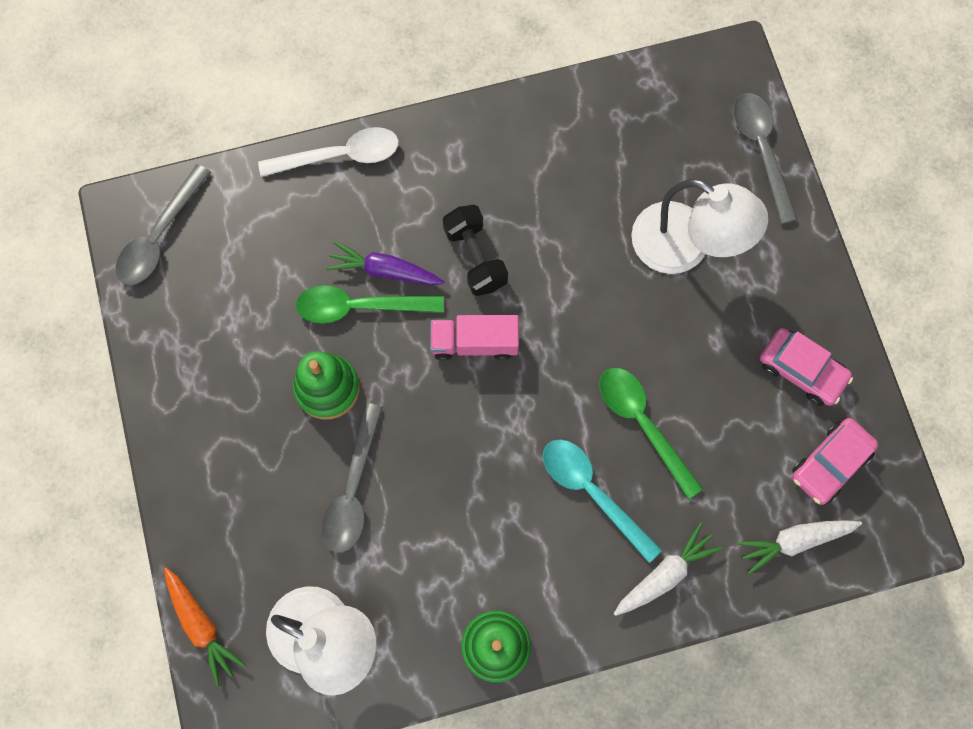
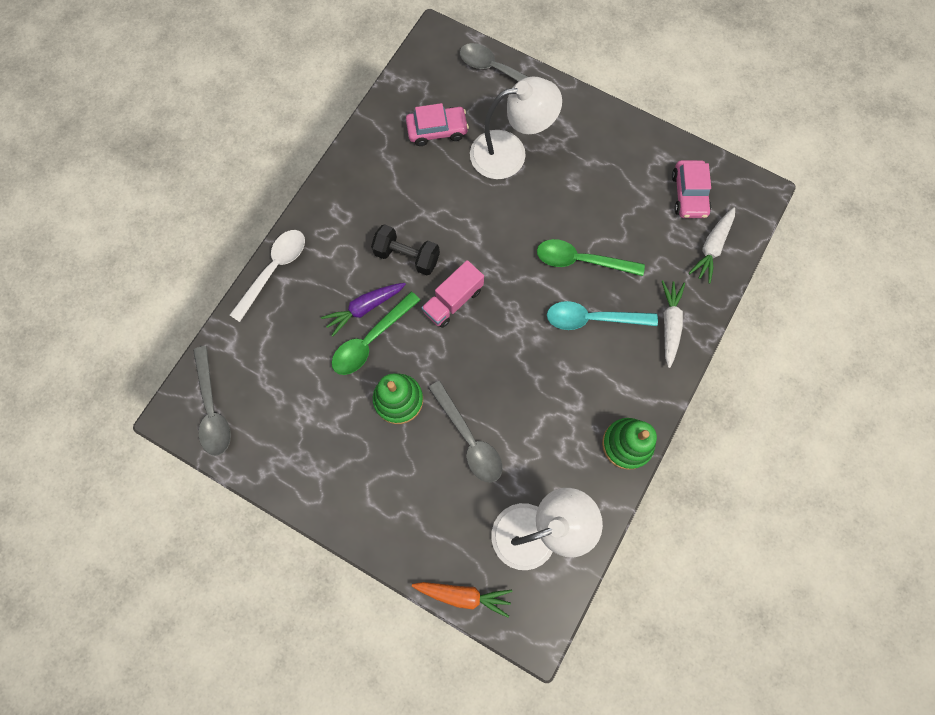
camera: 45 degrees left, 0 degrees up
(801, 370) = (629, 162): pink car -> pink car (437, 130)

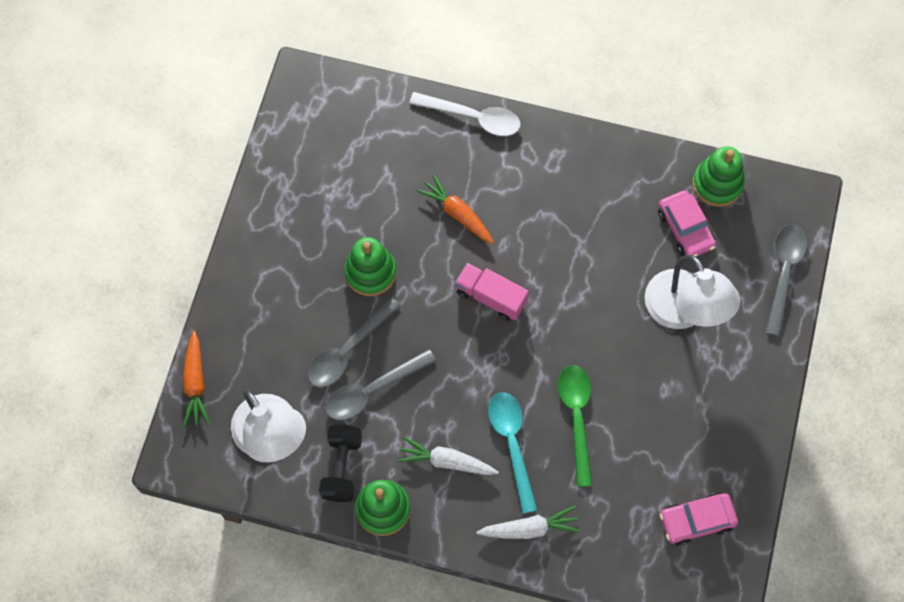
camera: 75 degrees right, 5 degrees down
(213, 409) = (316, 108): grey spoon -> grey spoon (372, 390)
(364, 308) = (457, 213): purple carrot -> orange carrot
(370, 340) = (425, 229): green spoon -> none
(404, 95) = (717, 184): none -> green stacking toy
(407, 256) = (526, 238): black dumbbell -> black dumbbell (342, 467)
(711, 248) = (636, 559): white carrot -> white carrot (446, 461)

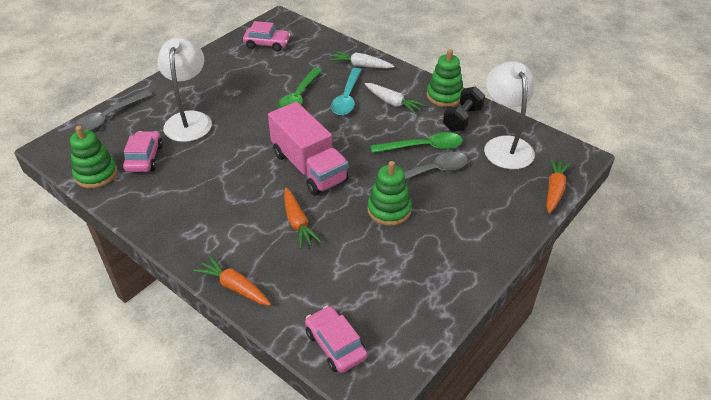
camera: 155 degrees left, 25 degrees down
(351, 102) = (335, 345): none -> pink car
(372, 390) = (423, 147): grey spoon -> green spoon
(473, 117) = (234, 287): white spoon -> orange carrot
(491, 297) = (309, 167): pink truck -> pink truck, size x1.67

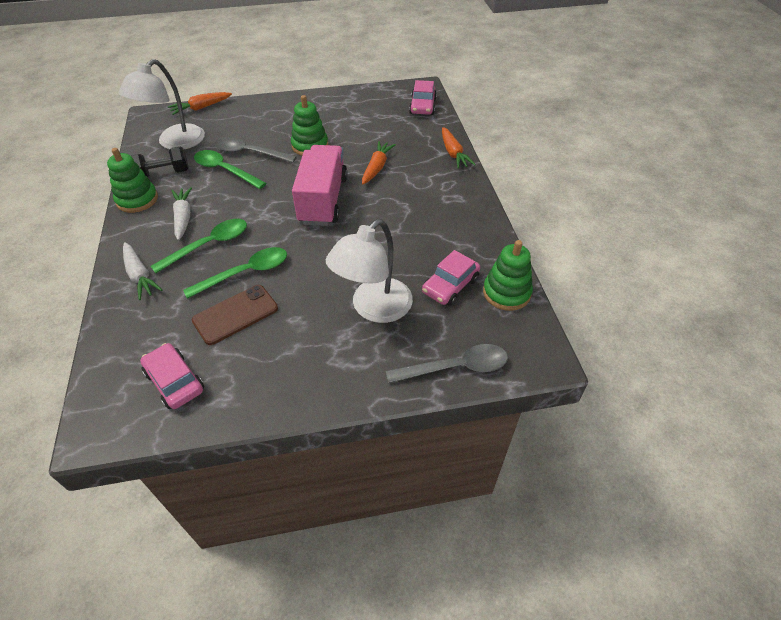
camera: 140 degrees left, 5 degrees up
(274, 78) = (235, 314): none -> brown phone
(347, 98) = (209, 245): turquoise spoon -> green spoon

